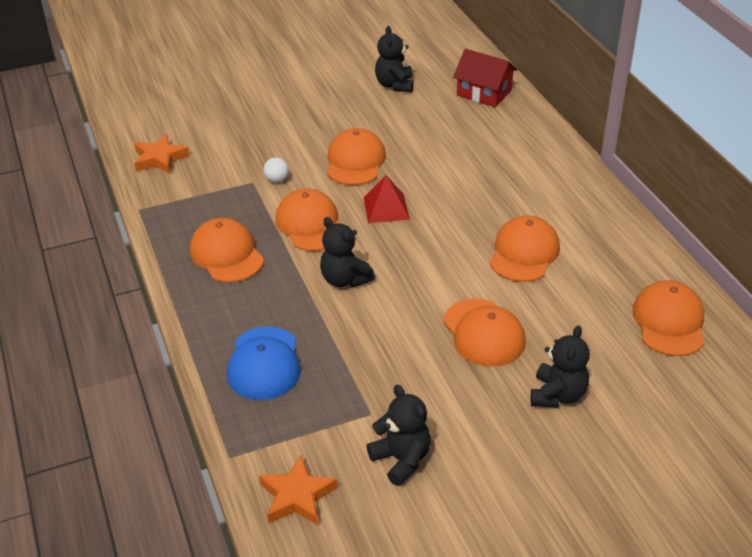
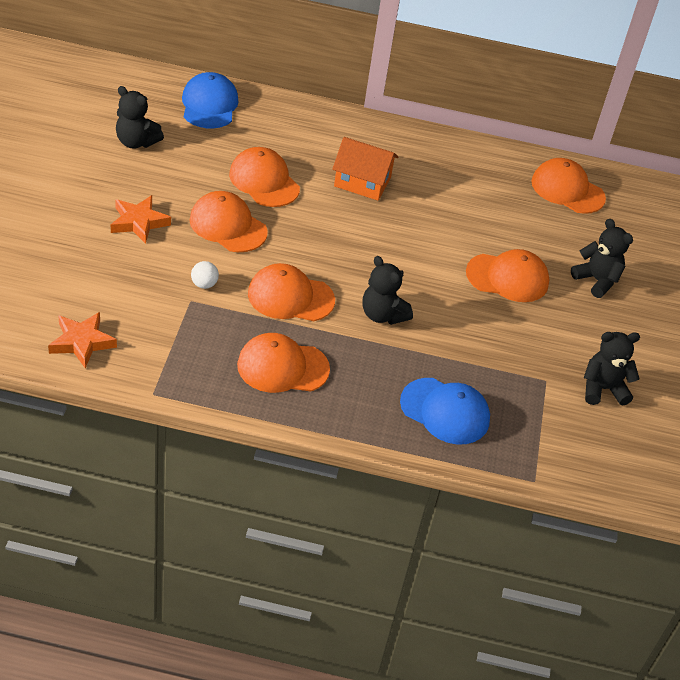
camera: 65 degrees left, 5 degrees up
(297, 496) = (601, 462): orange star -> orange star (139, 222)
(345, 279) = (382, 315): black teddy bear -> black teddy bear turned 60 degrees clockwise
(386, 208) = (312, 244): red pyramid -> none
(484, 93) = (209, 105): red house -> blue cap
(499, 199) = (362, 182): none -> orange house
(524, 253) = (438, 208): orange cap -> orange cap (264, 181)

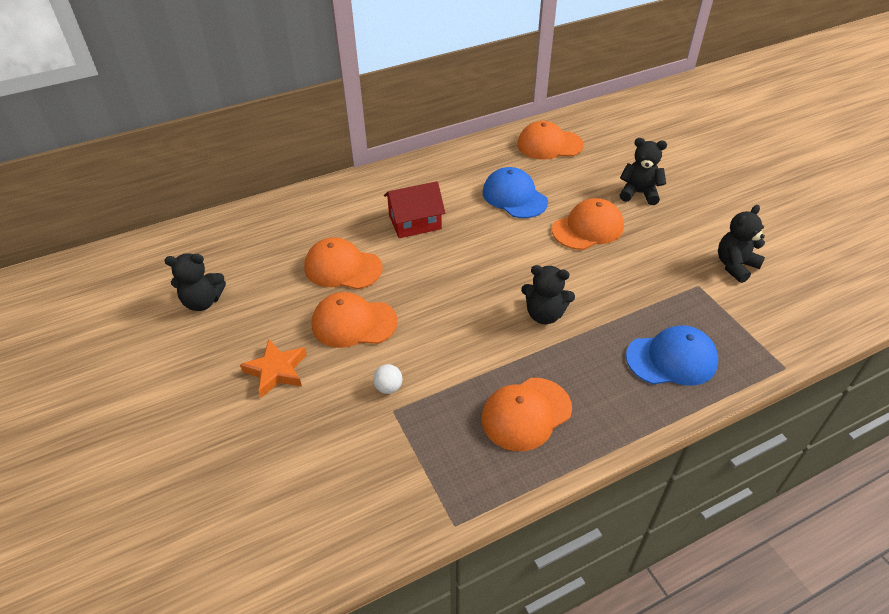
camera: 30 degrees left, 0 degrees up
(82, 342) = (341, 525): orange star -> none
(209, 105) = (234, 234): blue cap -> blue cap (514, 197)
(290, 297) = (465, 349): orange cap -> none
(362, 182) = (415, 222): orange house -> red house

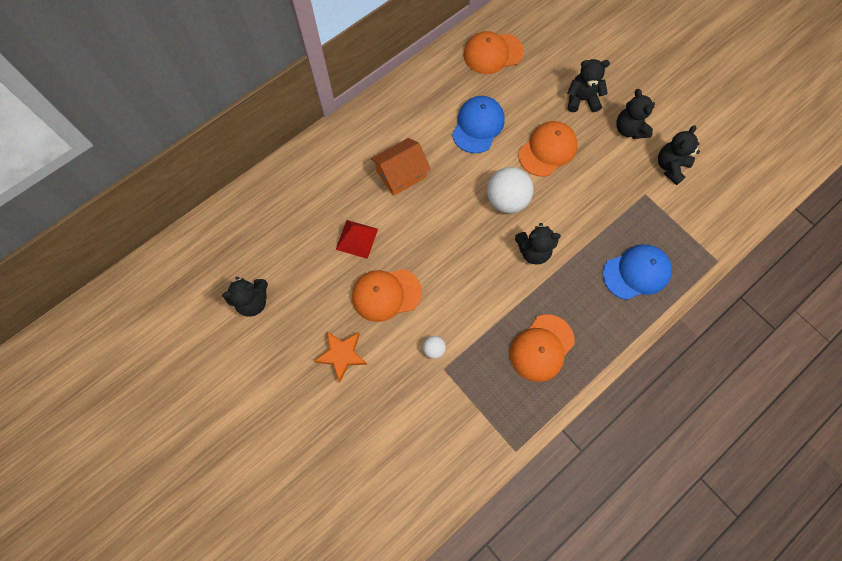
camera: 15 degrees left, 25 degrees up
(343, 268) = (357, 239): orange cap -> red pyramid
(415, 222) = (401, 174): red house -> orange house
(514, 197) = (478, 126): blue cap -> blue cap turned 75 degrees clockwise
(526, 263) = (506, 200): none -> white ball
(690, 225) = (629, 129): none -> black teddy bear

